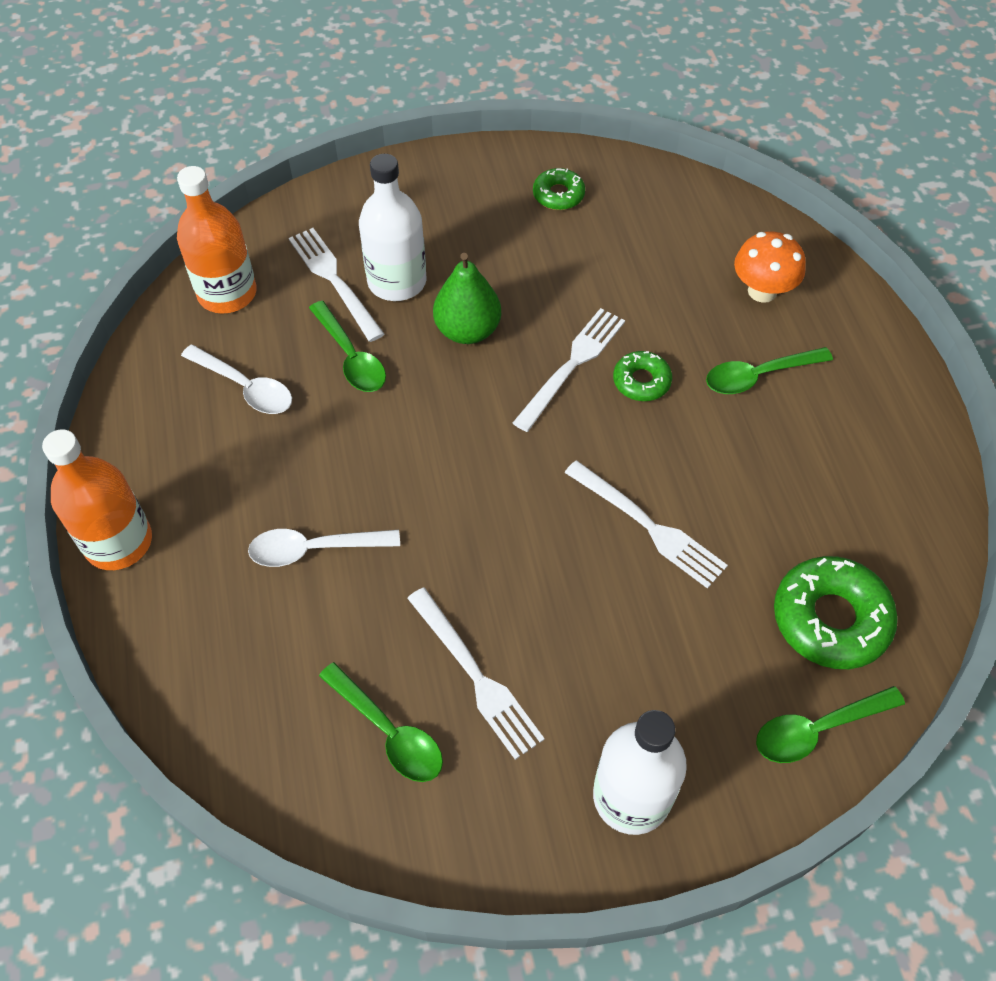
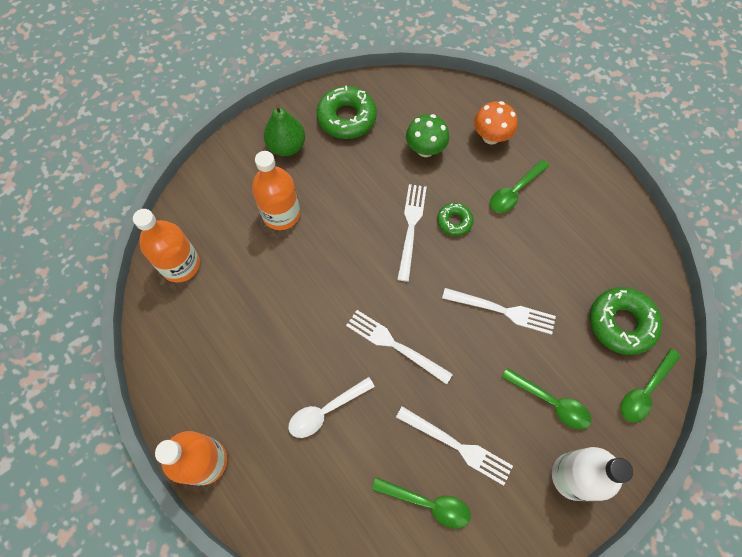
camera: 25 degrees left, 10 degrees up
(245, 387) = (227, 324): white spoon -> none
(334, 280) = (242, 228): white fork -> white fork (394, 345)
(351, 357) = (280, 276): green spoon -> green spoon (551, 402)
(397, 281) = (281, 214): white bottle -> orange bottle
(467, 330) = (340, 230): green pear -> green pear (286, 146)
(558, 195) = (347, 118): green donut -> green donut, size x1.78
(651, 273) = (425, 149): none -> green mushroom

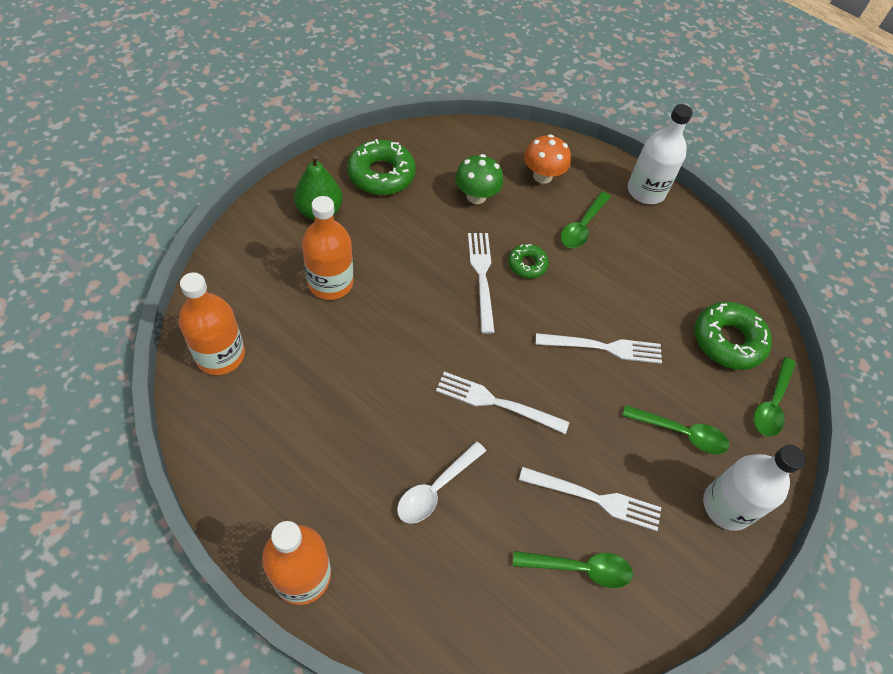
camera: 20 degrees left, 10 degrees down
(585, 164) = (646, 191): none -> white bottle

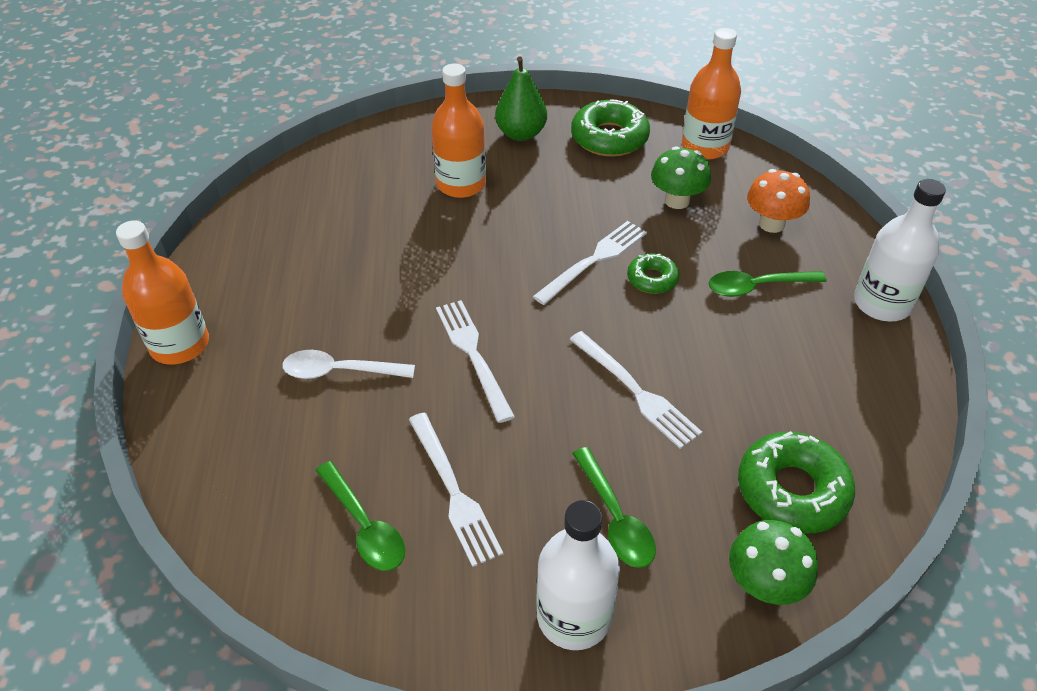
camera: 55 degrees right, 10 degrees down
(220, 355) = (322, 178): orange bottle -> orange bottle (705, 147)
(772, 404) = (764, 584): green spoon -> green mushroom

